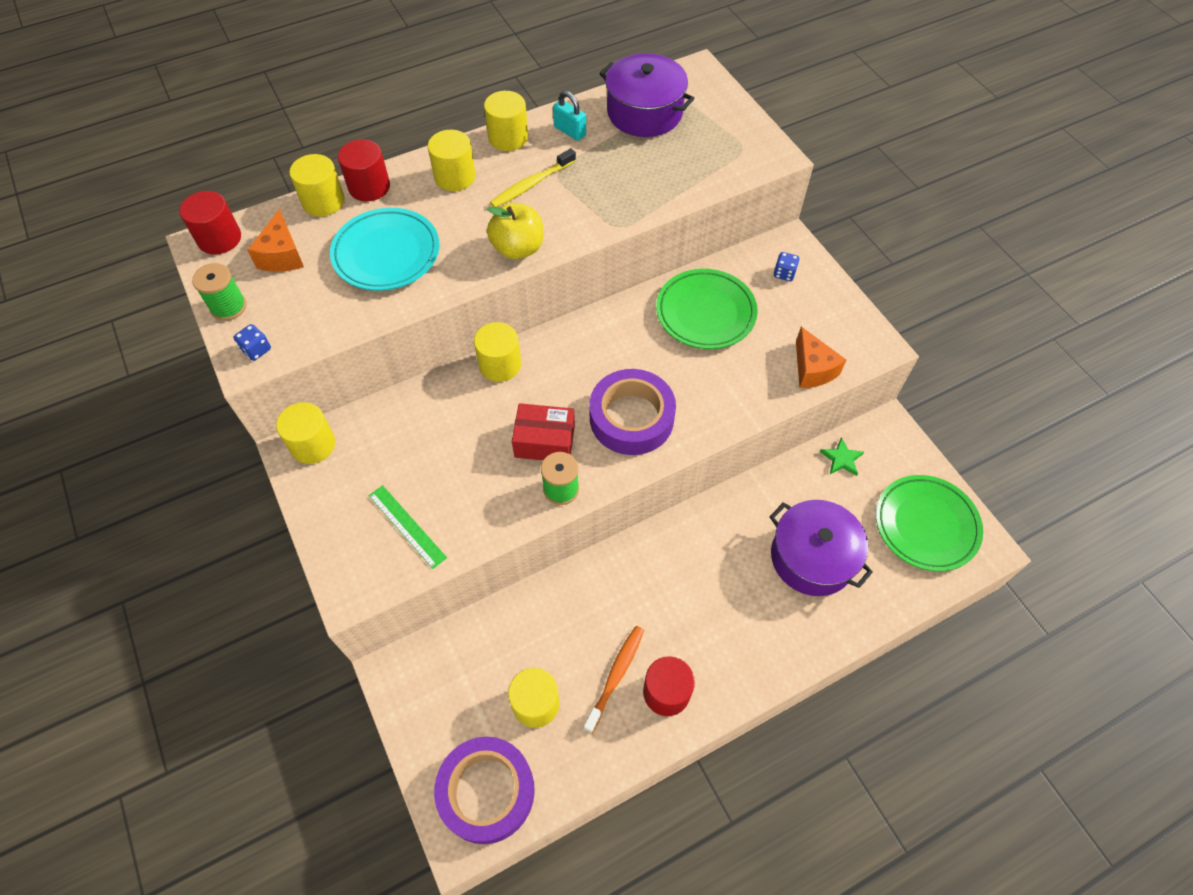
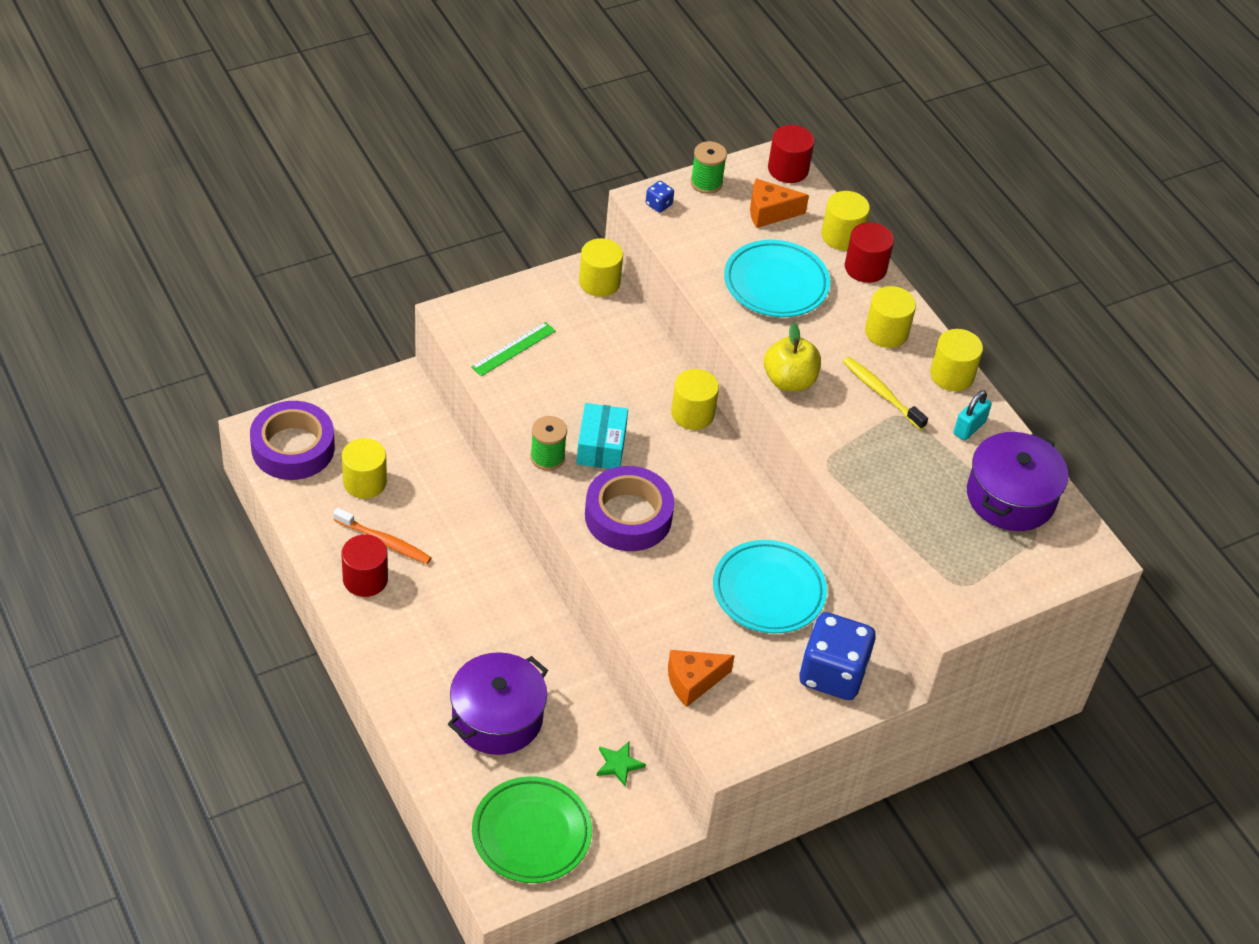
camera: 85 degrees right, 10 degrees down
(544, 441) = (601, 446): red box -> turquoise box
(705, 313) = (768, 591): green plate -> turquoise plate
(784, 273) = (832, 674): blue dice -> blue dice, size x2.49

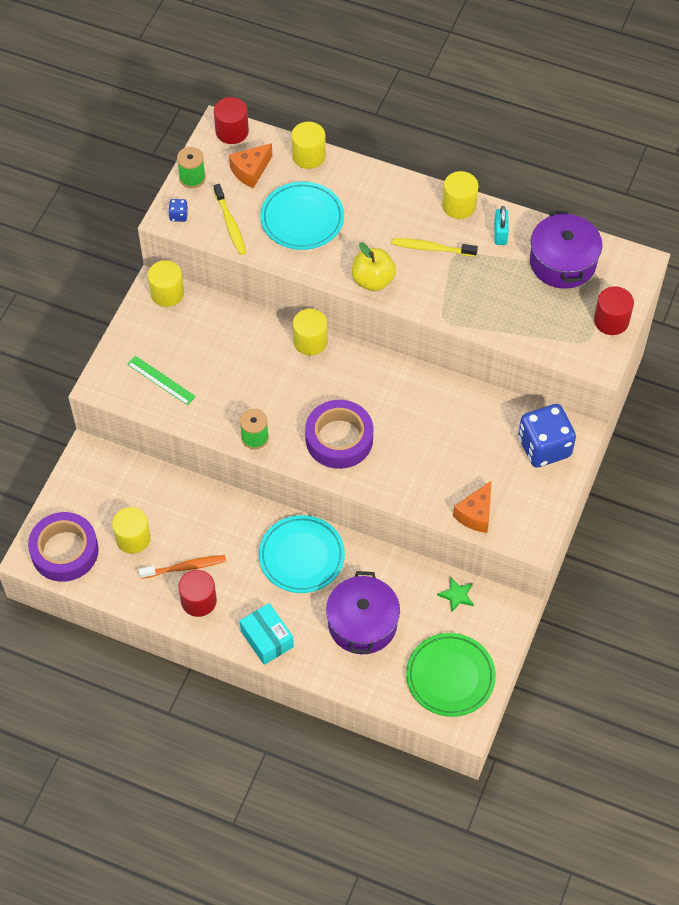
camera: 35 degrees left, 10 degrees up
(513, 349) = (161, 380): green ruler -> green ruler turned 60 degrees counterclockwise
(601, 446) = (279, 405): turquoise box -> turquoise box (267, 639)
(700, 243) = (230, 224): none -> yellow toothbrush
(768, 591) = (462, 423): turquoise plate -> turquoise plate (301, 556)
(865, 268) = (343, 168): red cylinder -> red cylinder (611, 320)
(886, 332) = (396, 204): yellow cylinder -> none

